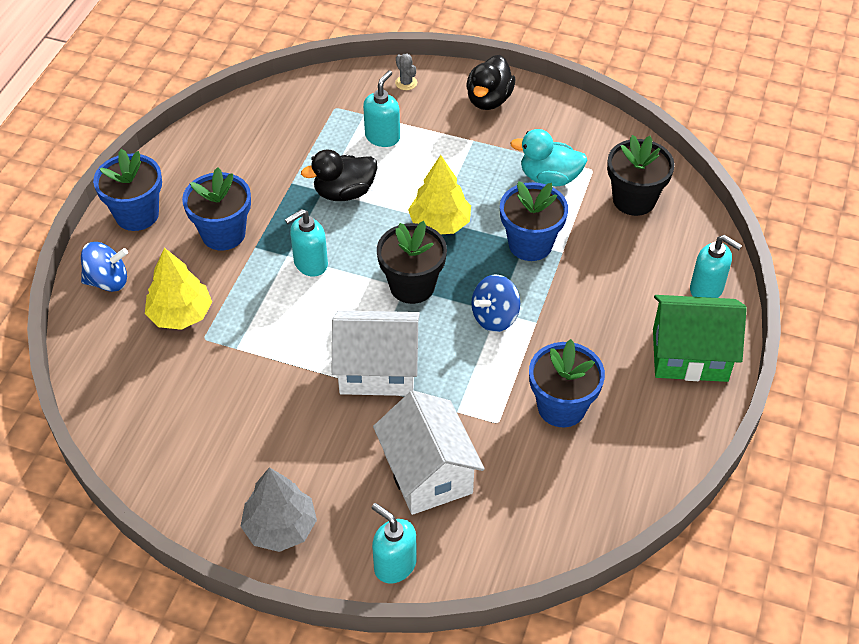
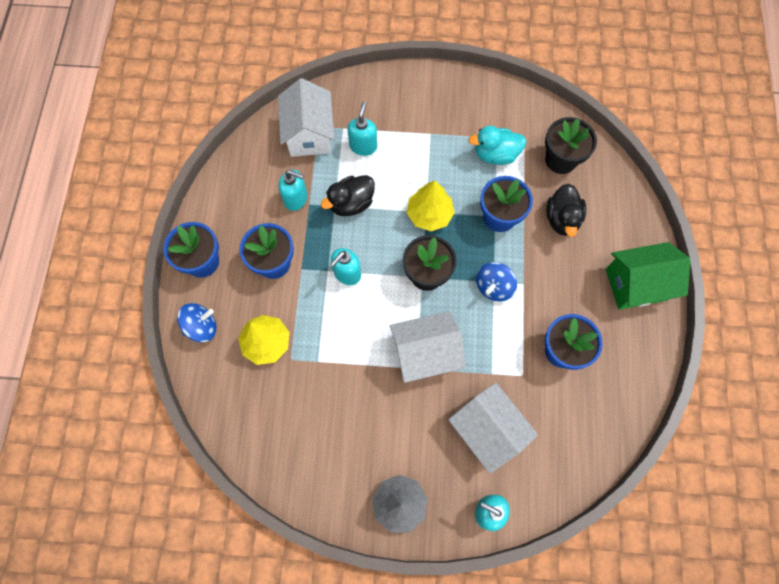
camera: 15 degrees left, 20 degrees up
(320, 112) = (309, 134): none -> white house
(406, 83) = (365, 92): grey cactus -> none
(489, 100) = (431, 93): black duck -> black duck (562, 219)
(707, 289) = (632, 225): turquoise soap dispenser -> turquoise soap dispenser (296, 199)

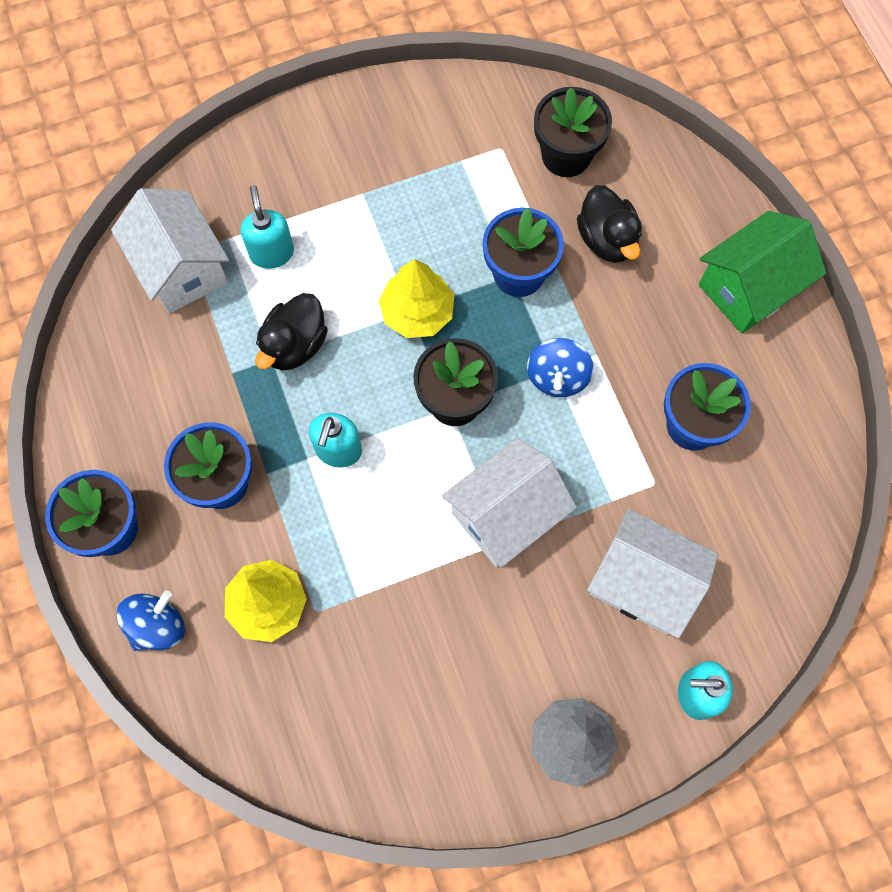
camera: 25 degrees left, 0 degrees up
(296, 199) = (208, 373): turquoise soap dispenser -> none
(495, 154) = (471, 186): turquoise duck -> none

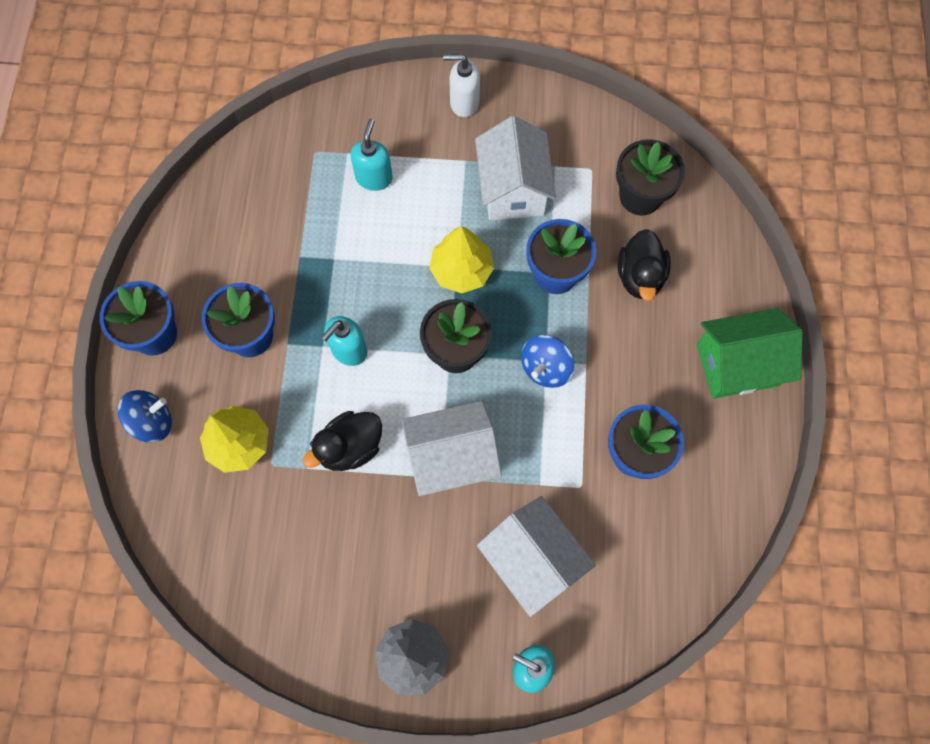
camera: 25 degrees right, 0 degrees up
(181, 268) = (301, 161): white house -> white house (512, 189)
(295, 345) = (356, 255): black duck -> black duck (350, 447)
(329, 132) = (464, 103): none -> white soap dispenser

